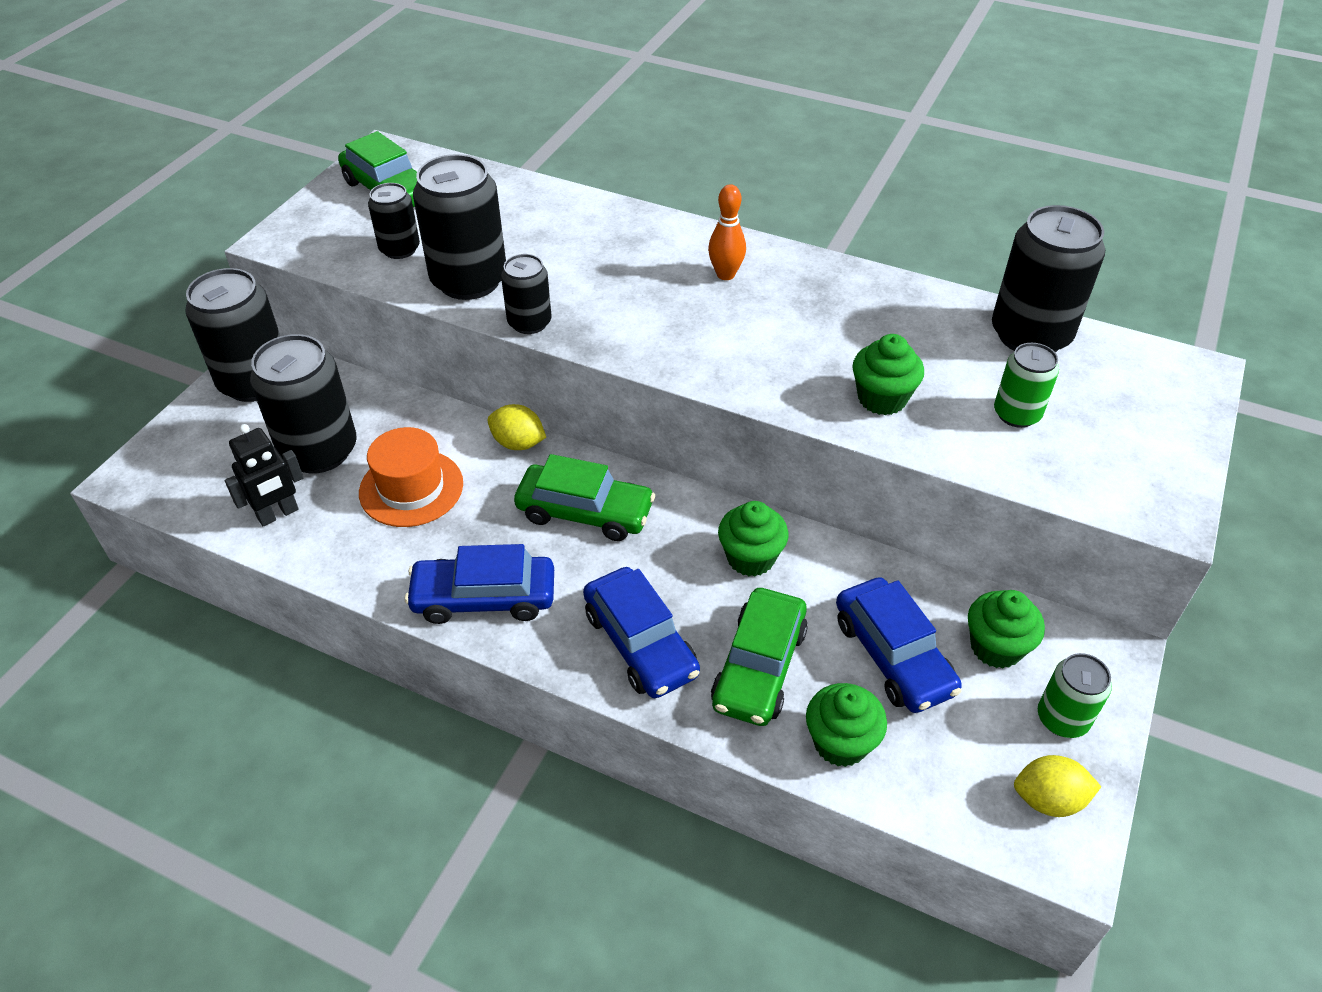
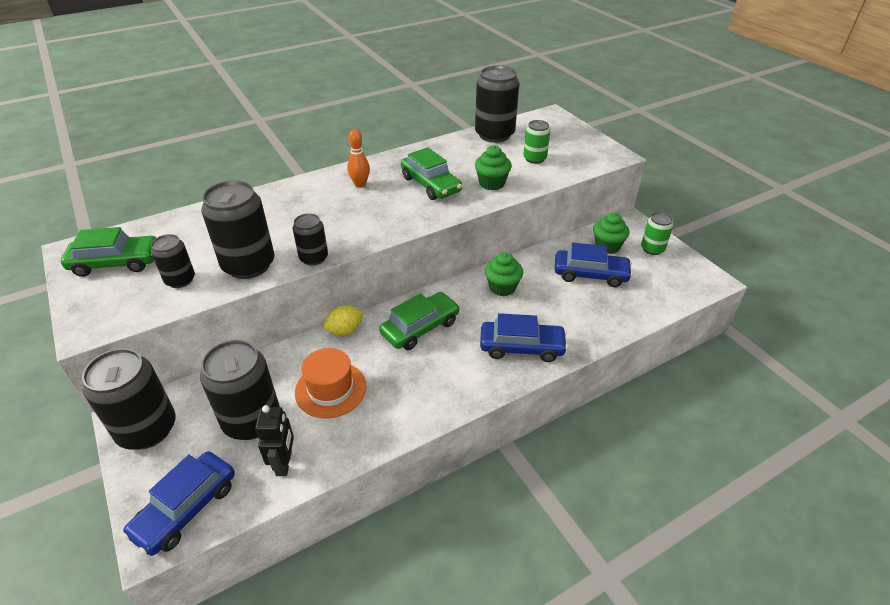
camera: 55 degrees left, 5 degrees down
(484, 598) = (442, 393): blue car -> blue car (186, 509)
(759, 667) = (566, 315): green car -> green car (430, 184)
(840, 742) = (623, 311): green cupcake -> none
(1048, 799) = (686, 272): yellow lemon -> none

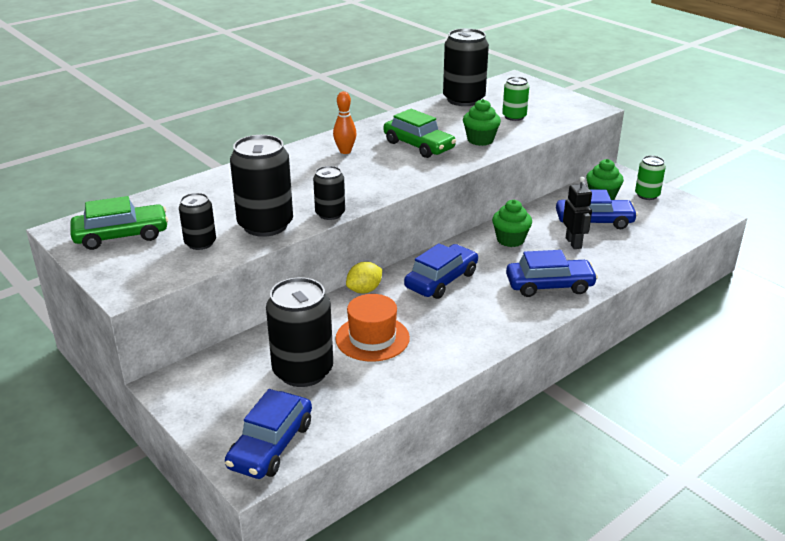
camera: 10 degrees left, 10 degrees down
(147, 429) = (195, 390): black can -> none
(284, 463) = (353, 400): black robot -> black robot (573, 243)
(420, 328) = (441, 280): green car -> blue car

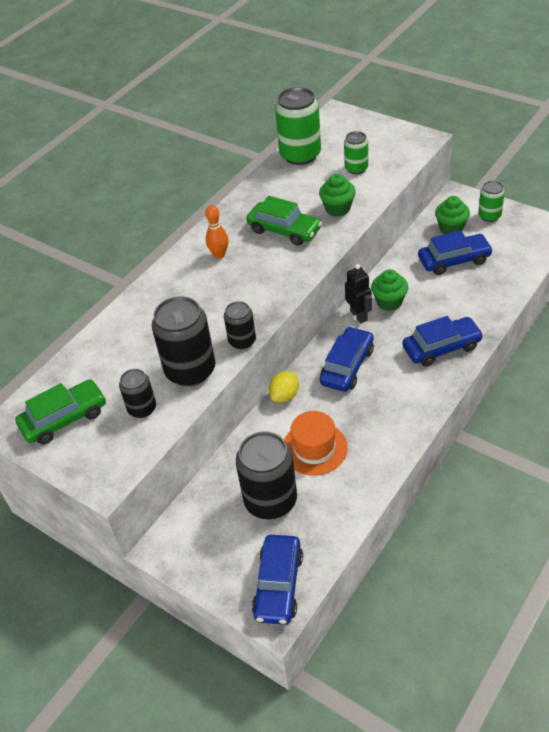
camera: 10 degrees left, 15 degrees up
(464, 99) = (300, 155): black can -> green can
(573, 243) = (445, 291): black robot -> black robot (359, 315)

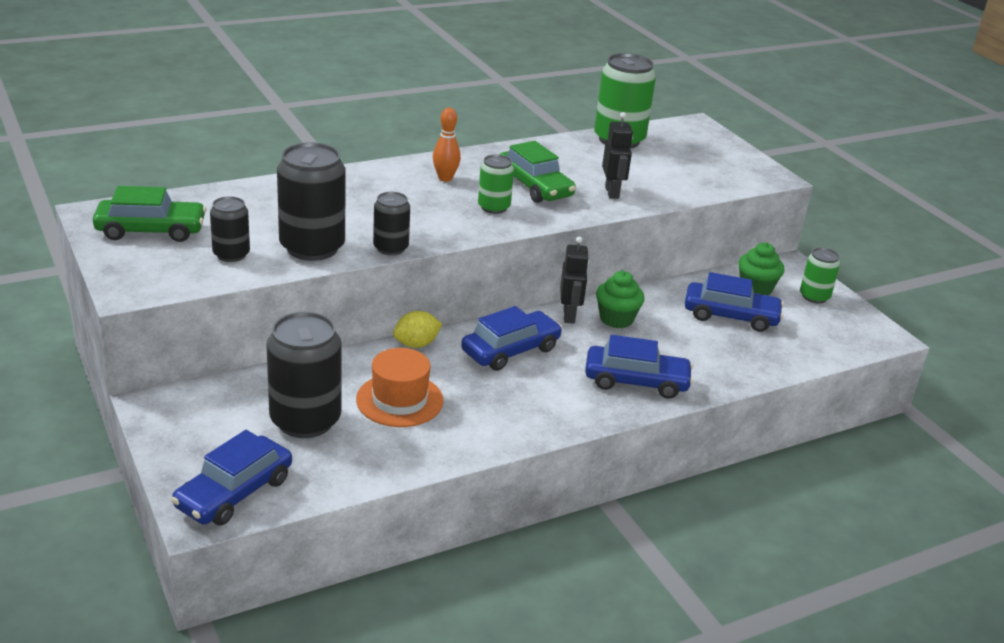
camera: 20 degrees right, 15 degrees down
(337, 208) = (612, 192): green cupcake -> black robot
(356, 168) = (669, 171): green can -> green can (494, 207)

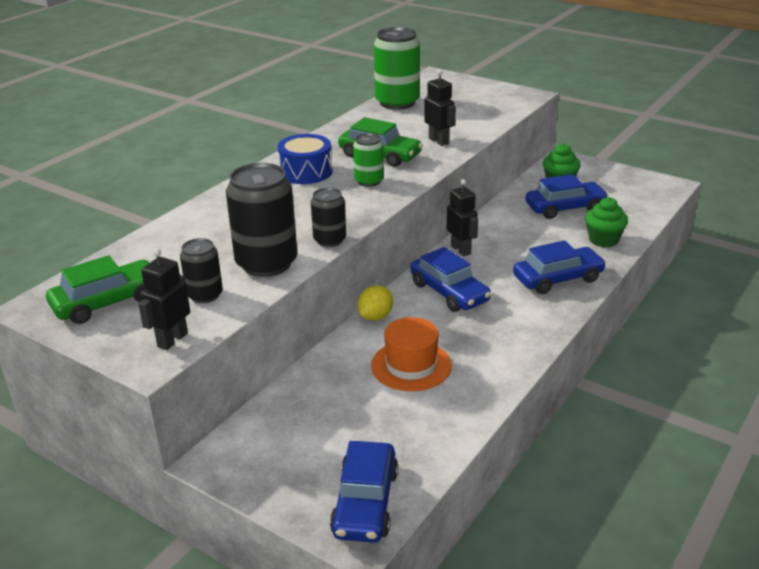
camera: 25 degrees left, 0 degrees up
(165, 280) = (172, 340): none -> black robot
(305, 420) = (356, 415): black can -> none
(445, 178) = (306, 172): orange bowling pin -> blue drum
(511, 350) = (449, 292): blue car -> blue car turned 120 degrees clockwise
(616, 319) = (495, 239): green cupcake -> green cupcake (603, 240)
(814, 296) = (600, 175): green can -> none

